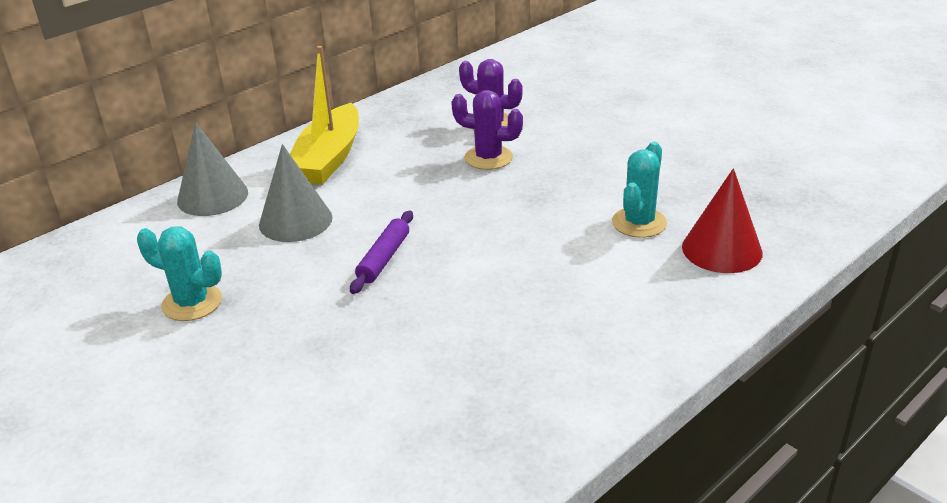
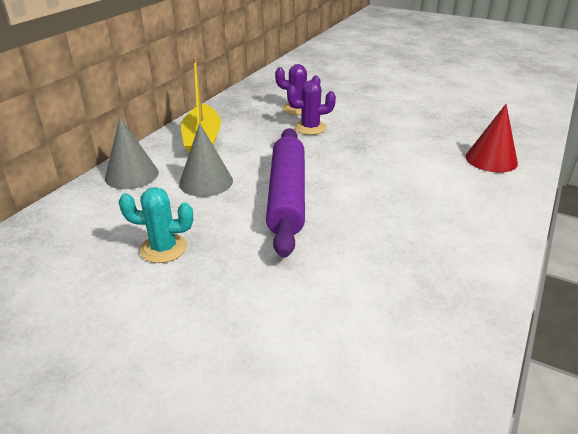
camera: 20 degrees left, 0 degrees up
(383, 258) = (287, 196): purple rolling pin -> purple rolling pin, size x2.19
(639, 223) = (432, 152): turquoise cactus -> none

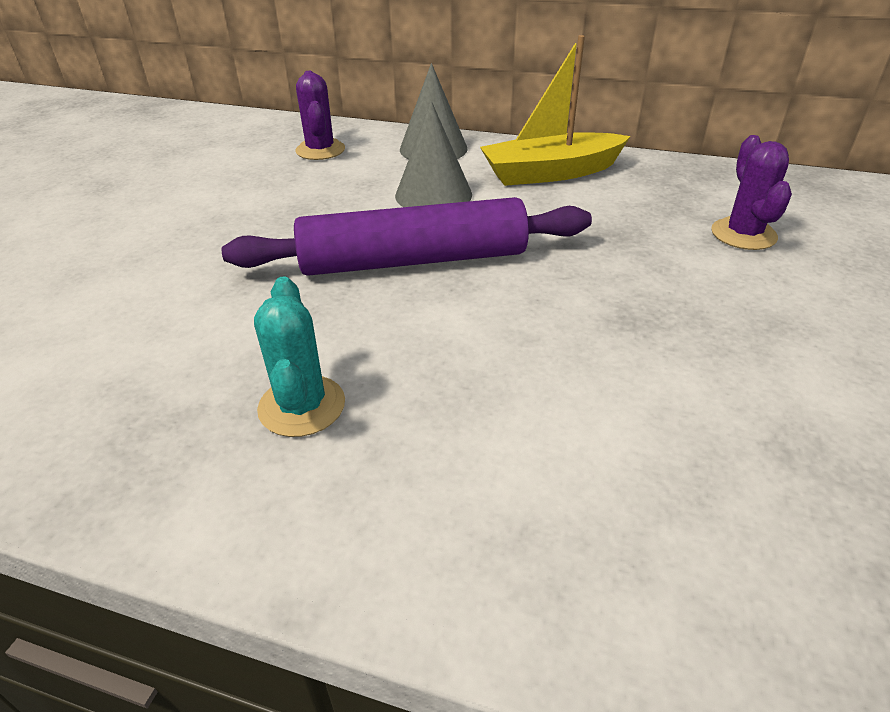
camera: 80 degrees right, 5 degrees up
(163, 248) = (278, 196): turquoise cactus -> turquoise cactus (302, 406)
(310, 128) = (671, 256): purple cactus -> purple cactus (320, 150)
(491, 159) = (709, 565): red cone -> none

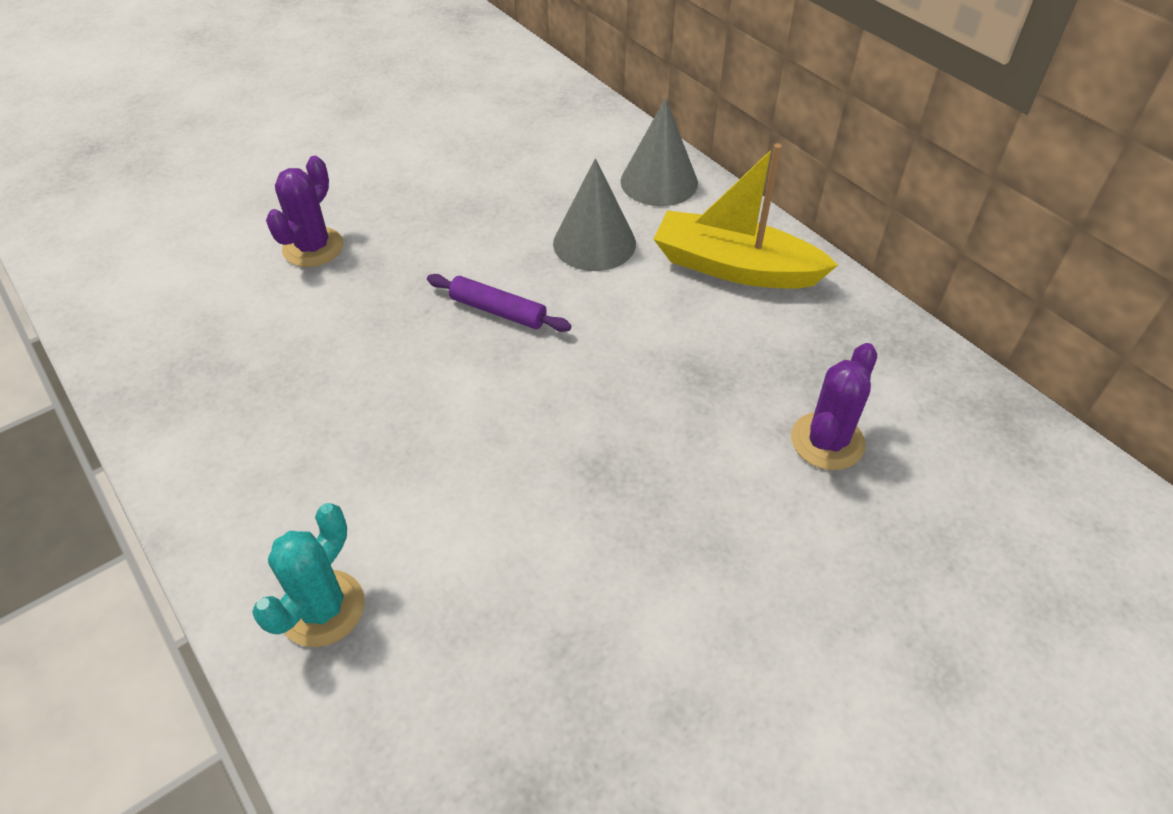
camera: 35 degrees right, 10 degrees up
(302, 406) = (293, 403): turquoise cactus -> turquoise cactus (322, 608)
(320, 150) = (556, 138): purple cactus -> purple cactus (313, 247)
(413, 260) = (498, 311): purple rolling pin -> purple rolling pin, size x0.46

